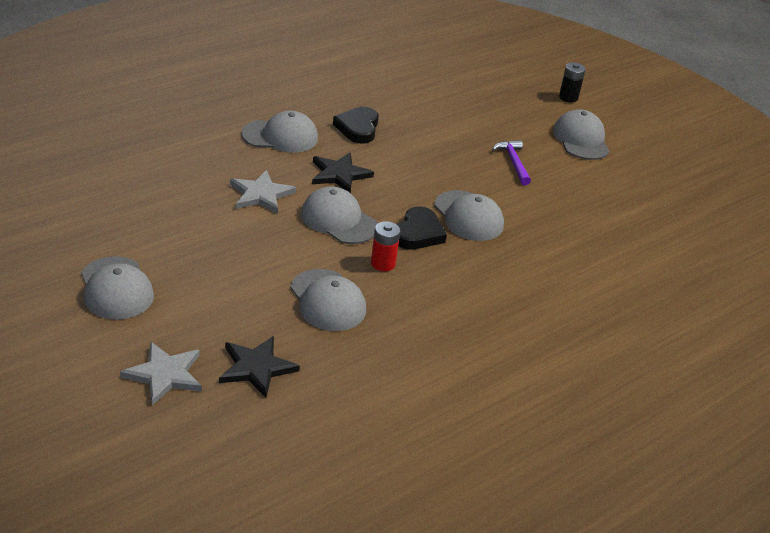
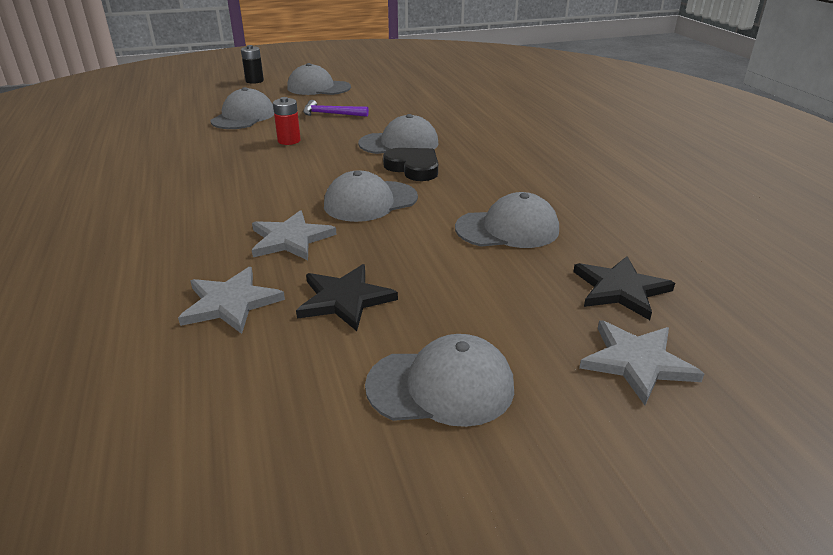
camera: 65 degrees left, 5 degrees down
(173, 190) = (230, 303): none -> grey star
(280, 136) = (181, 210): grey cap -> grey cap (243, 117)
(339, 174) = (287, 188): black star -> black star (345, 299)
(358, 128) = (210, 166): black heart -> none
(383, 263) = (455, 191): red battery -> red battery (289, 141)

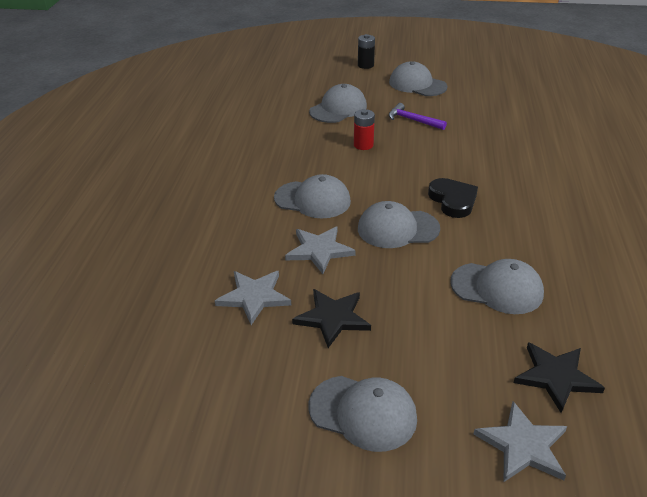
camera: 25 degrees right, 5 degrees up
(399, 143) = (455, 169): grey cap -> grey cap (312, 200)

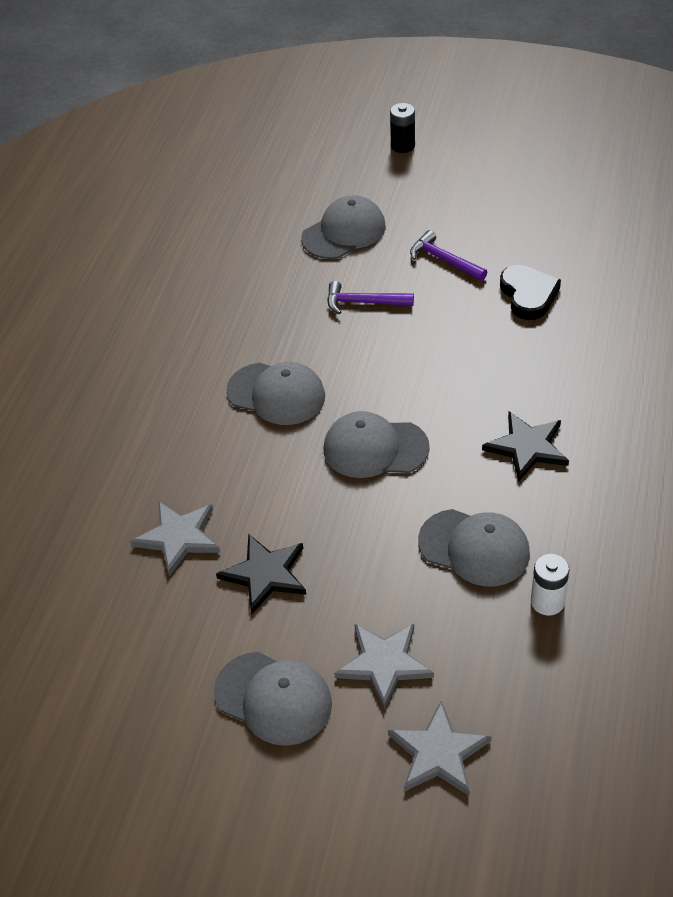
camera: 10 degrees right, 10 degrees up
(319, 250) = (269, 475): grey star -> grey star (384, 664)
(363, 145) = (363, 303): red battery -> purple hammer
(417, 84) = (469, 189): grey cap -> none
(453, 200) = (459, 407): black heart -> black heart (528, 295)
(556, 377) = (504, 674): black star -> black star (527, 447)
(569, 321) = (547, 602): none -> white battery

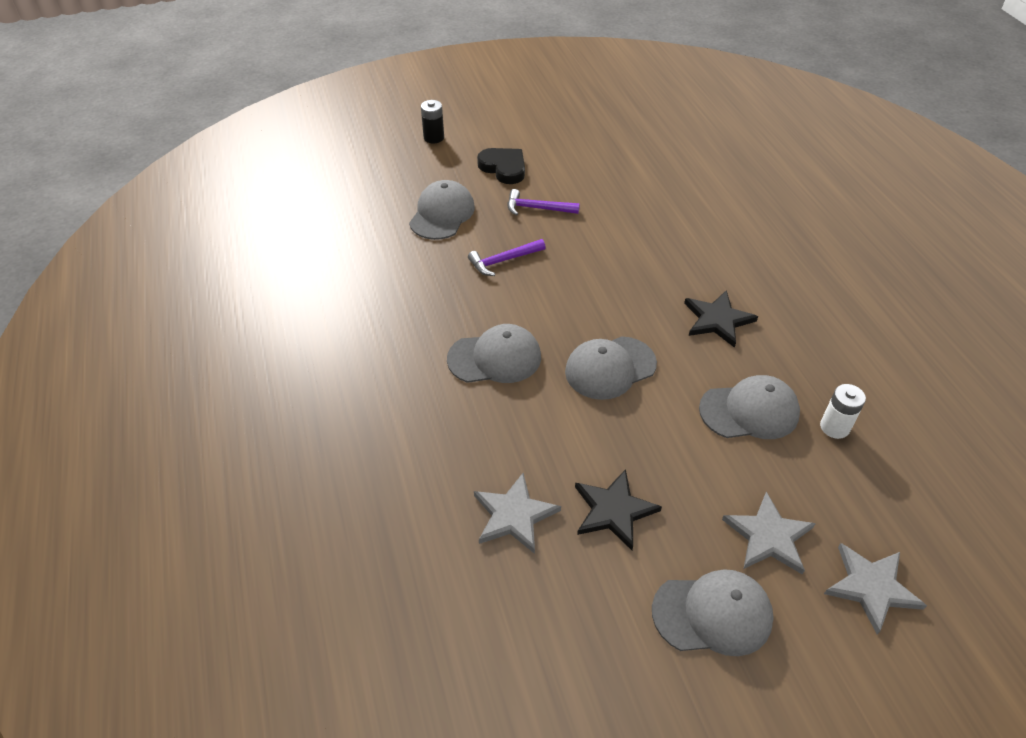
camera: 35 degrees left, 0 degrees up
(528, 295) = (620, 212): black heart -> black heart (503, 168)

